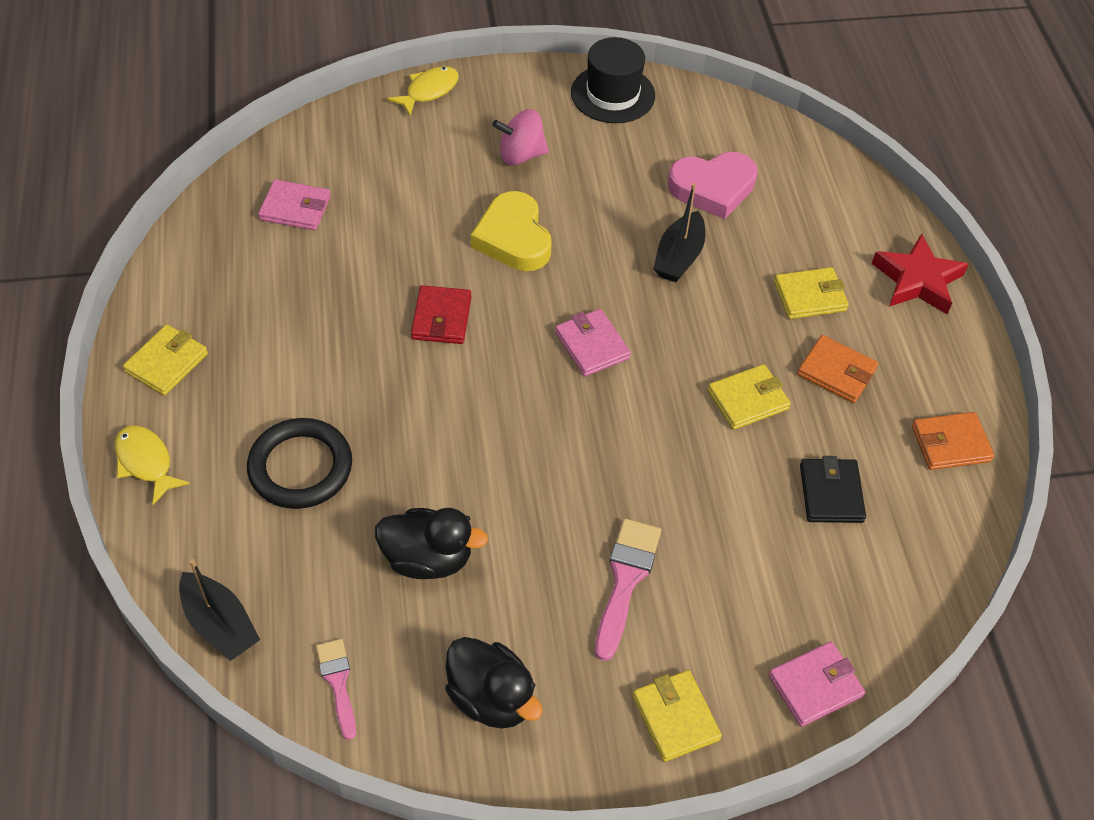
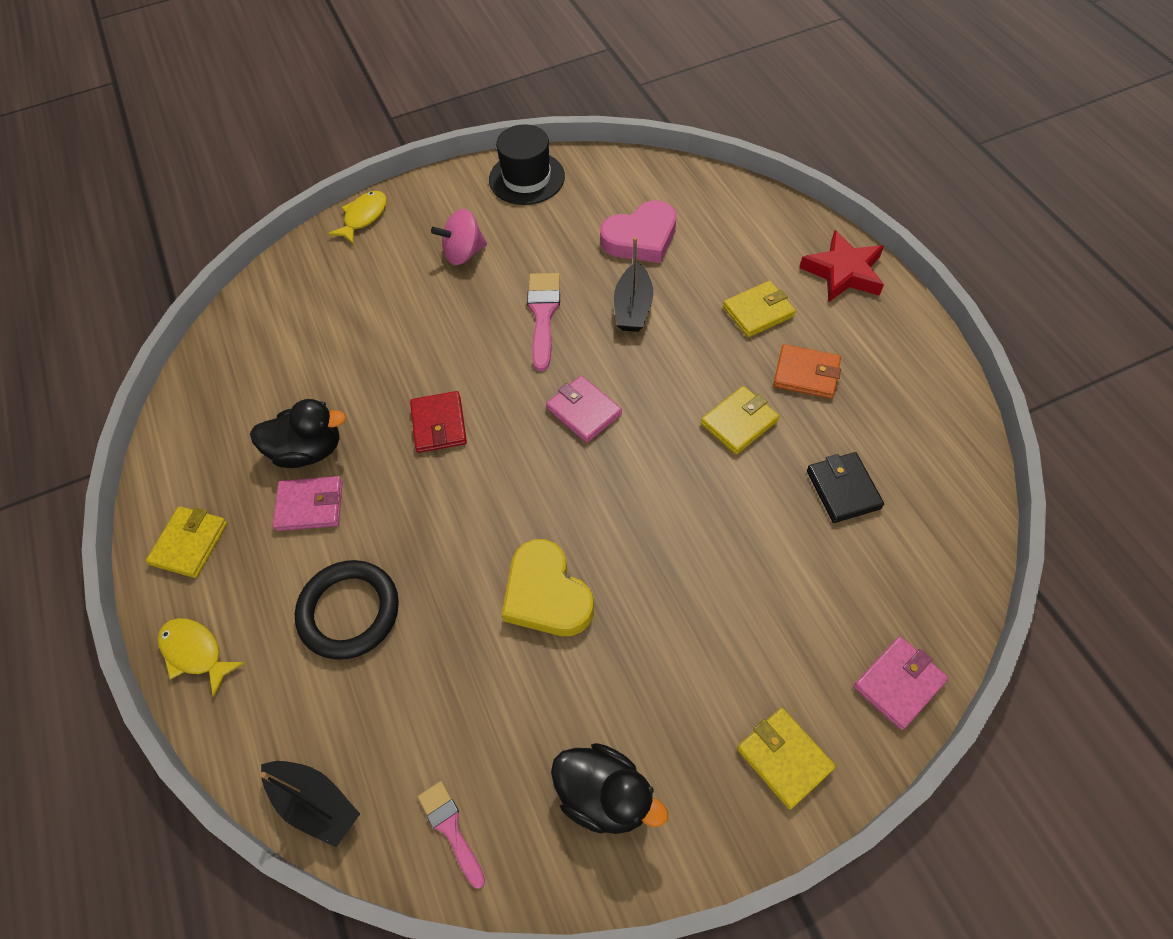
camera: 10 degrees left, 5 degrees up
(295, 208) = (273, 357): pink wallet -> pink wallet (310, 506)
(428, 559) = (499, 668): black duck -> black duck (308, 450)
(513, 238) = (481, 331): yellow heart -> yellow heart (546, 594)
(625, 580) = (690, 632): pink brush -> pink brush (543, 315)
(950, 444) = (927, 412): orange wallet -> none

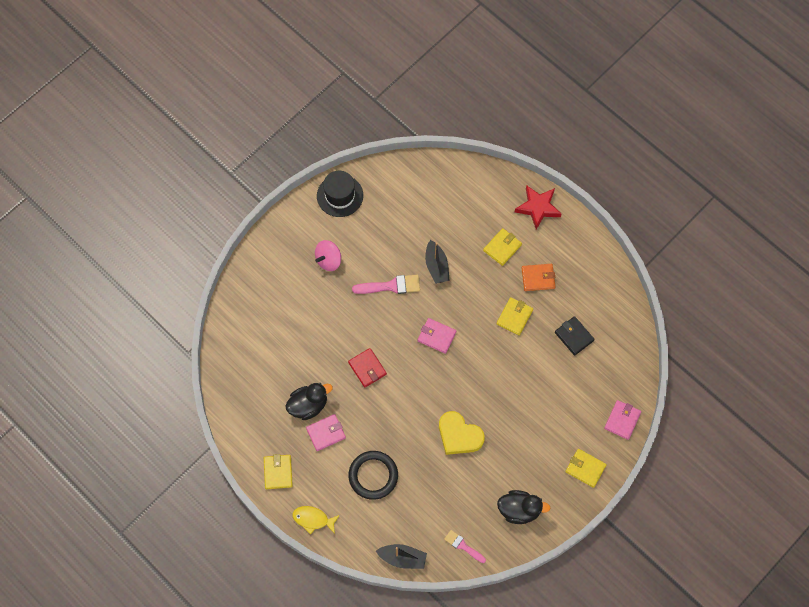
camera: 25 degrees left, 10 degrees up
(363, 217) = (258, 254): yellow fish -> none
(543, 315) = (391, 286): pink brush -> pink brush turned 105 degrees clockwise
(641, 238) = (423, 218): pink heart -> none

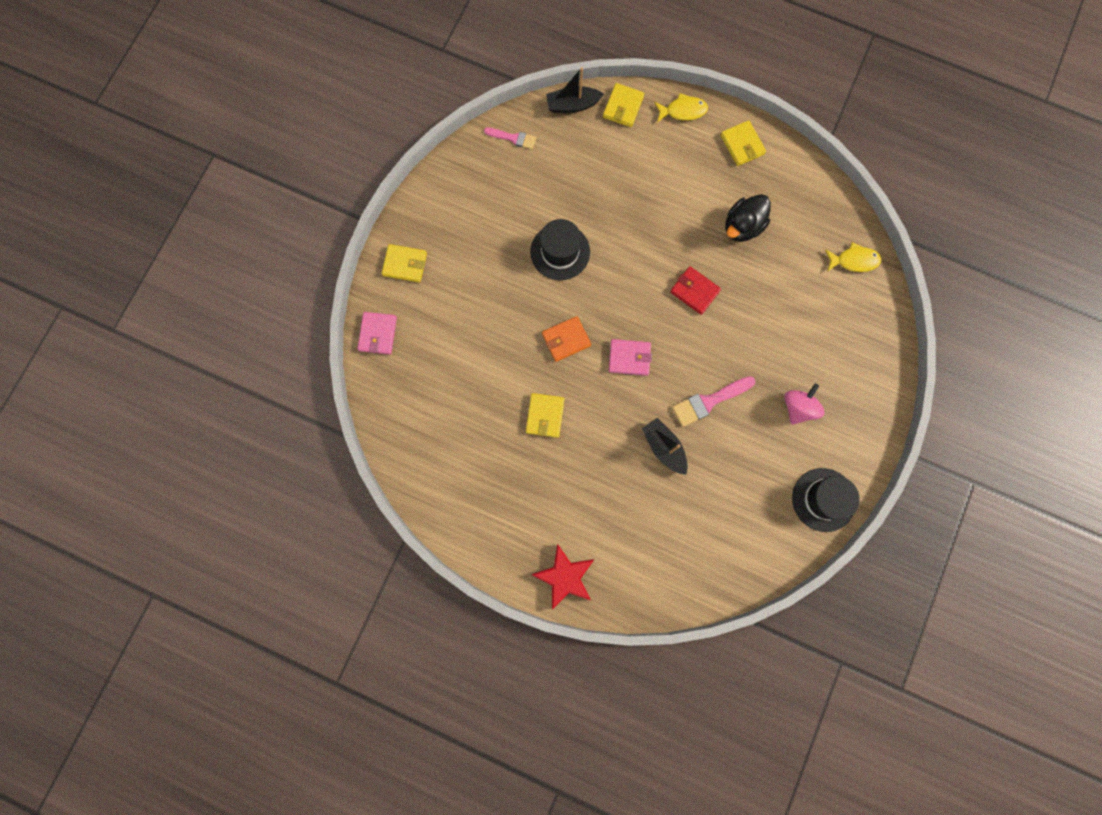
camera: 160 degrees right, 10 degrees up
(236, 349) = (854, 260): none -> yellow fish
(326, 433) = (709, 203): pink wallet -> none
(373, 476) = (638, 176): black ring -> none
(459, 435) = (560, 252): yellow heart -> black hat
(502, 247) = (591, 502): yellow wallet -> yellow wallet (623, 107)
(519, 510) = (465, 195): black duck -> none
(538, 278) = (533, 477): orange wallet -> orange wallet (566, 340)
(574, 336) = (465, 416): black wallet -> none

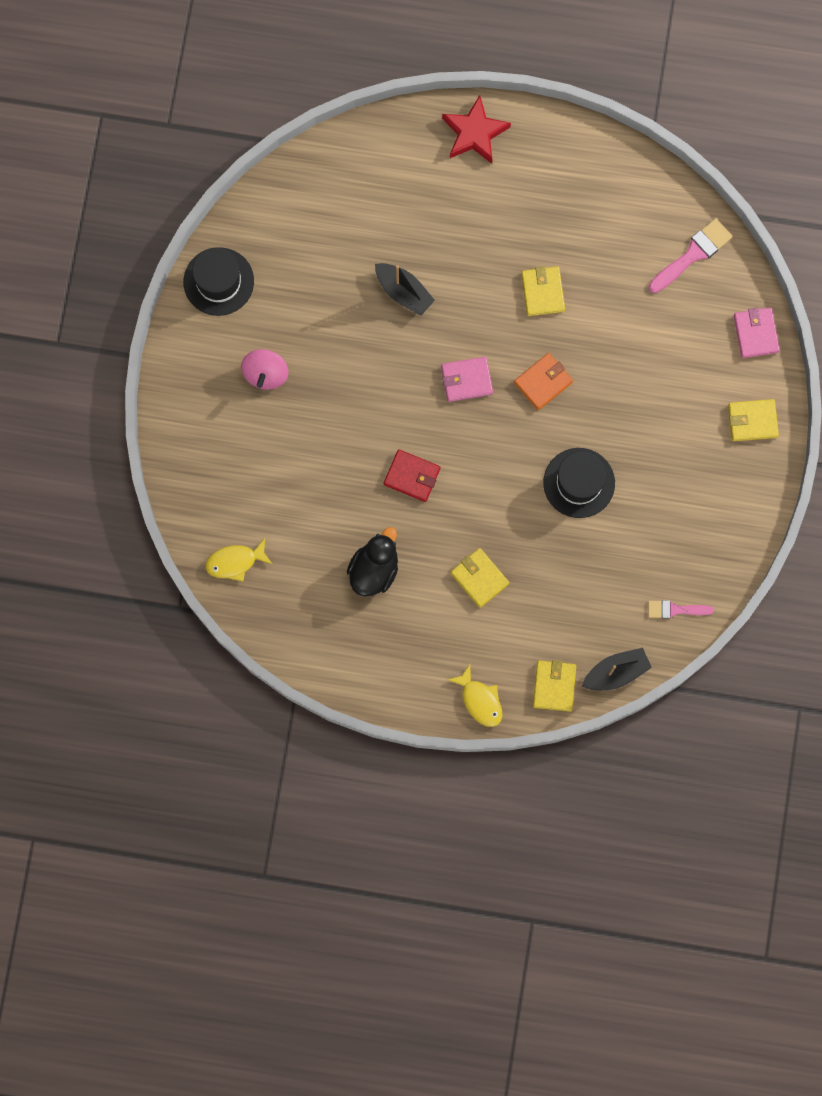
camera: 165 degrees right, 0 degrees up
(683, 111) = (480, 700): yellow fish -> yellow fish turned 105 degrees counterclockwise
(709, 401) = (366, 354): pink brush -> pink brush (693, 254)
(742, 145) = (397, 674): yellow wallet -> yellow wallet (479, 578)

